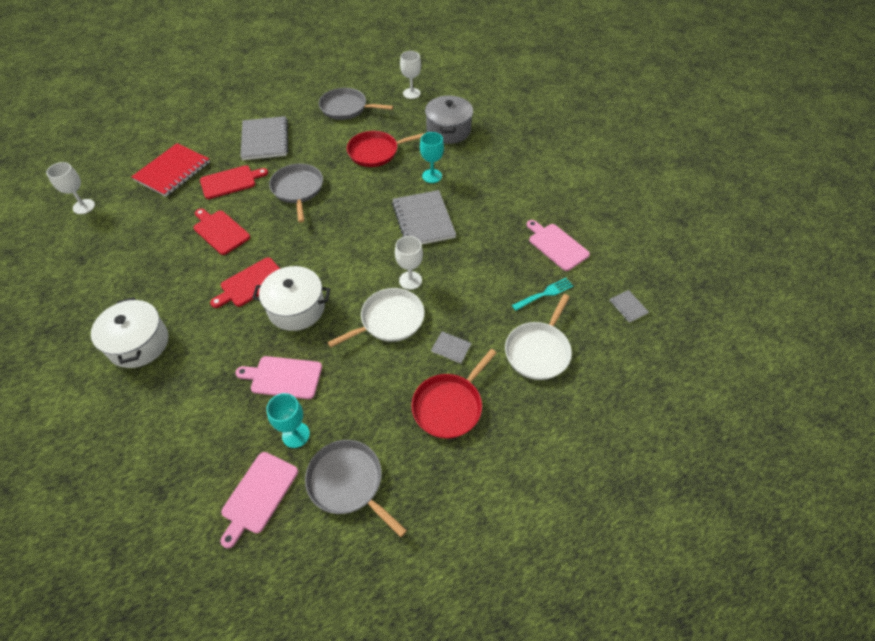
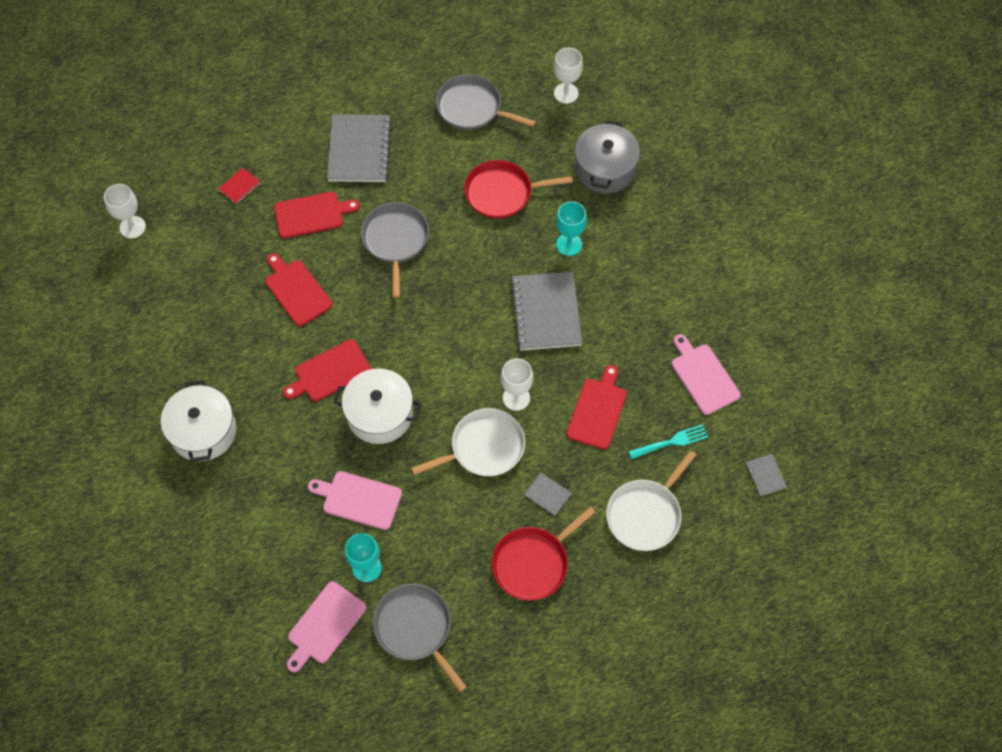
camera: 10 degrees right, 10 degrees up
(172, 171) = (240, 187): red notebook -> red notebook, size x0.44
(479, 280) = (597, 410): none -> red cutting board

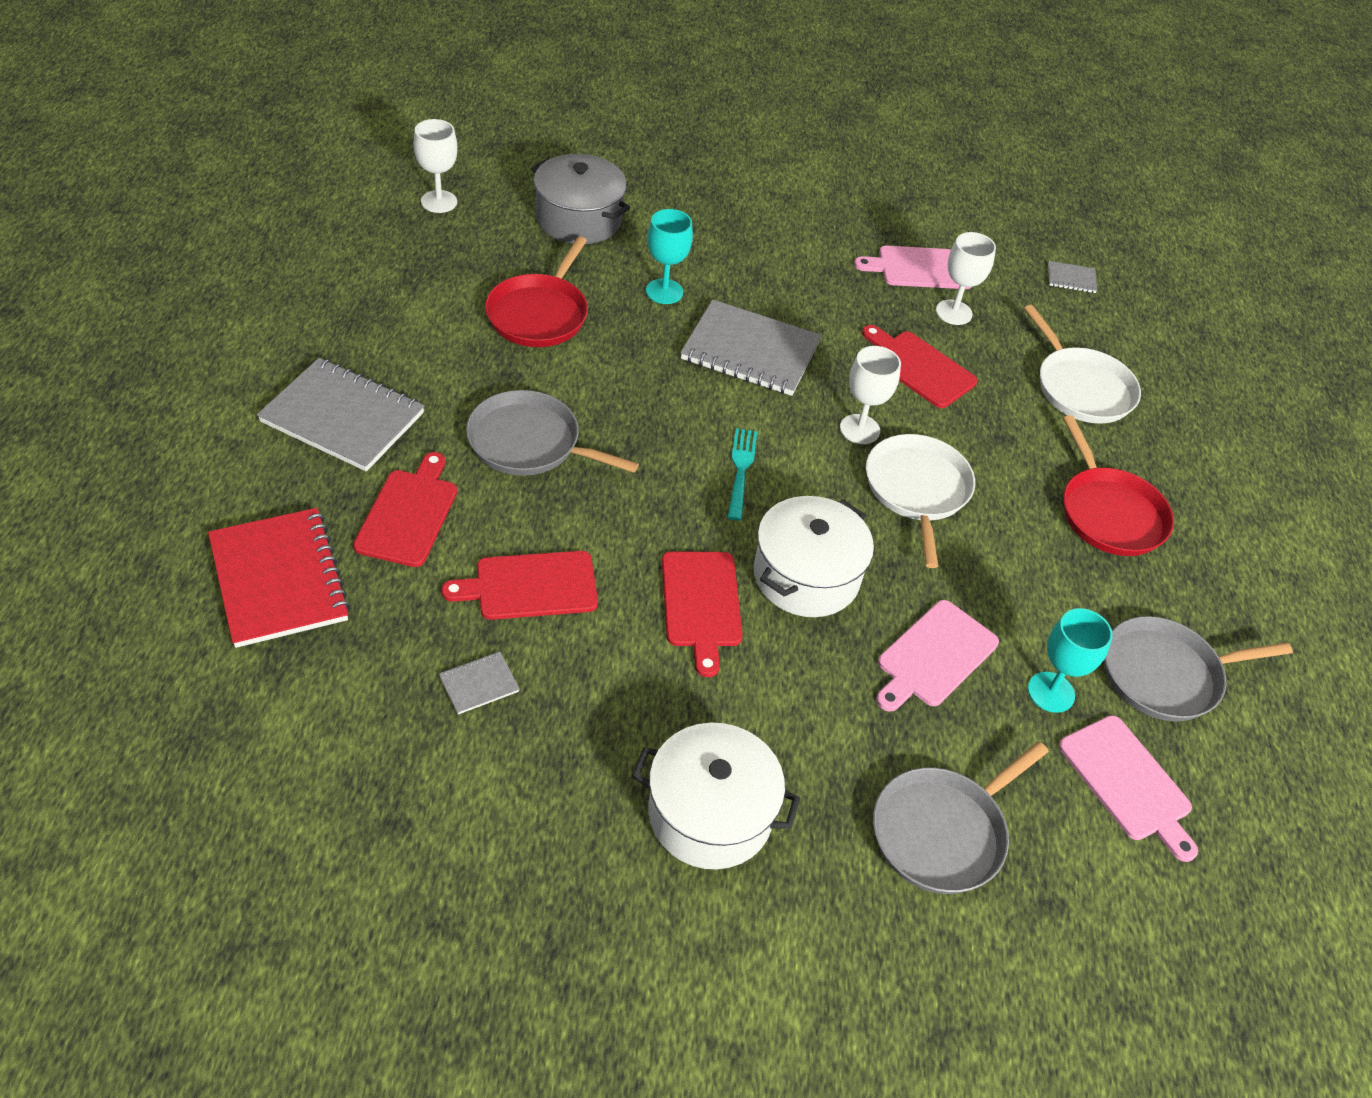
camera: 70 degrees left, 15 degrees down
(132, 227) = (226, 761): white goblet -> white goblet (953, 312)
(240, 187) = (279, 580): red notebook -> red notebook, size x2.29
(472, 108) = (381, 284): grey pan -> grey pan (942, 832)
(548, 494) = (1016, 459): grey notebook -> grey notebook (479, 684)
(671, 442) = (993, 328): turquoise fork -> turquoise fork (741, 470)

